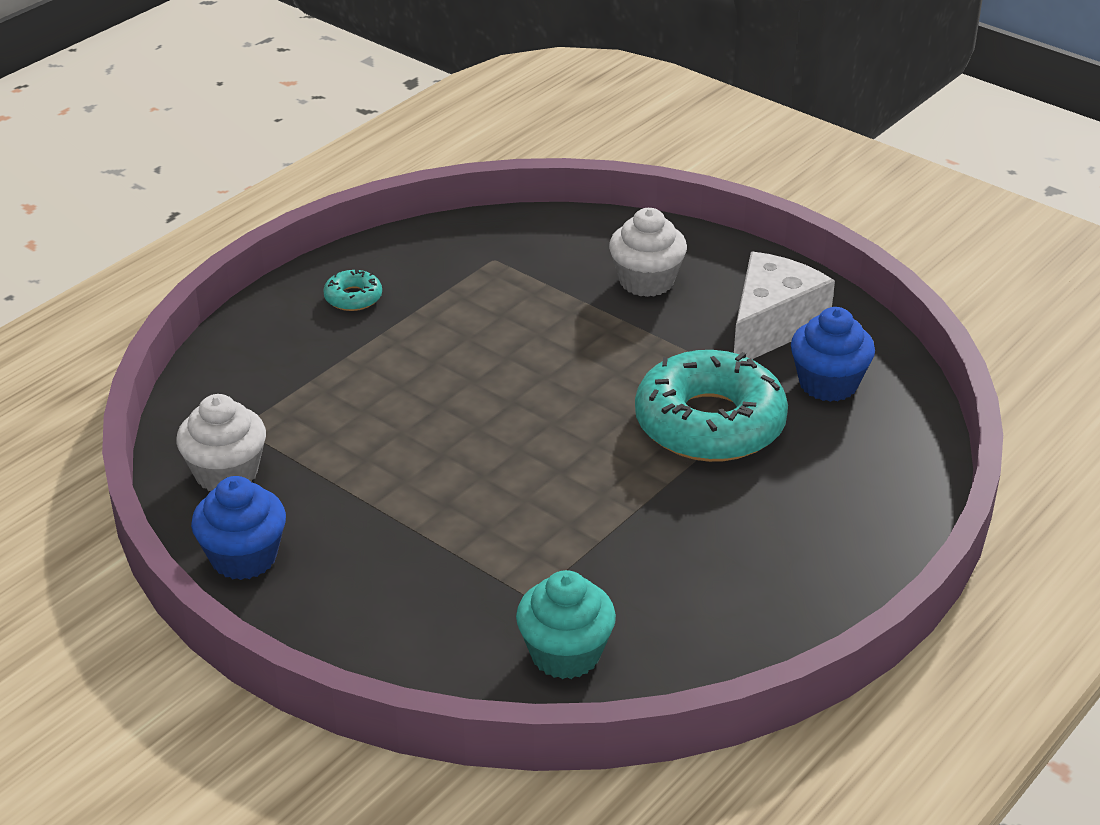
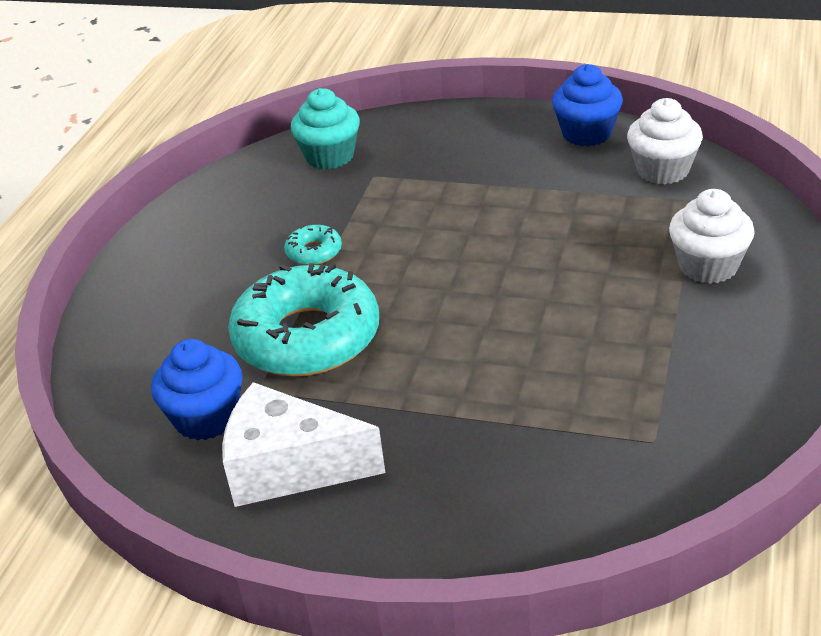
camera: 160 degrees right, 0 degrees up
(353, 297) = (745, 338): turquoise donut -> turquoise donut (314, 252)
(646, 281) = (460, 476): white cupcake -> white cupcake (708, 266)
(771, 326) = (289, 467): white cheese -> white cheese turned 90 degrees clockwise

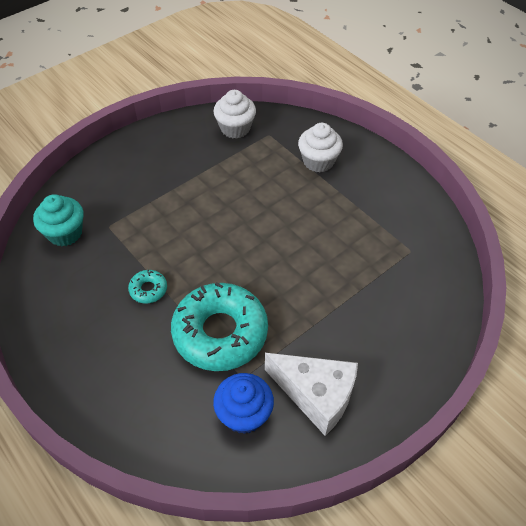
camera: 60 degrees left, 15 degrees up
(289, 467) = (316, 395): white cheese -> white cheese turned 105 degrees counterclockwise
(586, 134) = (175, 131): blue cupcake -> none

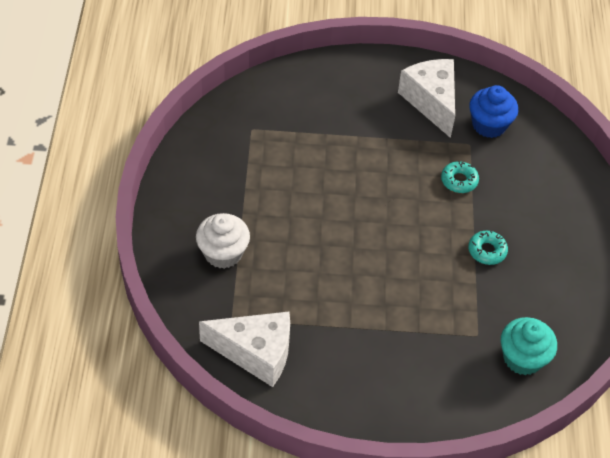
camera: 140 degrees left, 0 degrees up
(220, 333) = (459, 181): turquoise donut -> turquoise donut, size x0.42
(235, 128) = (256, 353): white cupcake -> white cheese

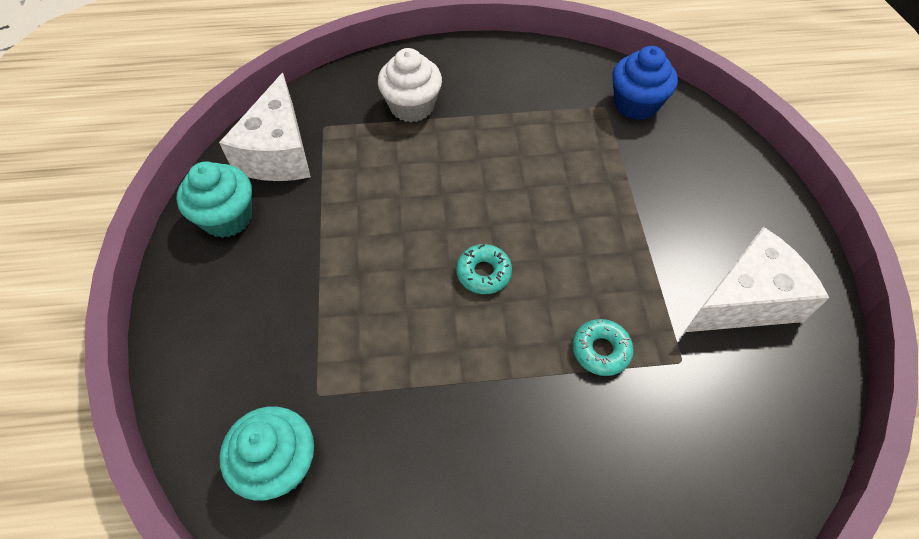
camera: 85 degrees right, 5 degrees up
(320, 391) = (227, 217): none -> turquoise cupcake
(487, 251) = (474, 400): turquoise donut -> turquoise donut (483, 273)
(489, 125) = (735, 389): blue cupcake -> blue cupcake (636, 104)

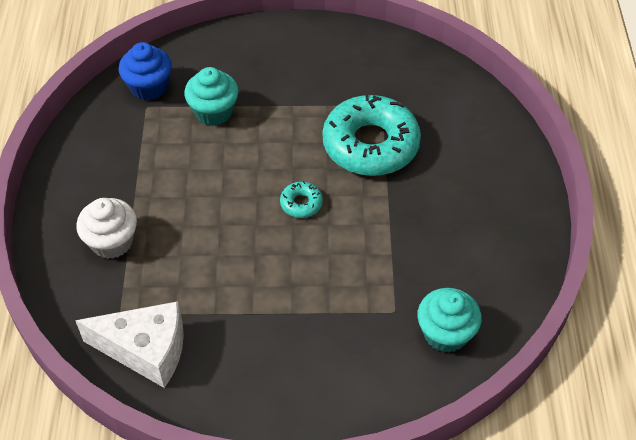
camera: 85 degrees left, 5 degrees down
(227, 217) = (218, 388): turquoise cupcake -> turquoise cupcake (214, 112)
(601, 350) = (370, 145): turquoise donut -> turquoise donut, size x2.38
(746, 300) = (339, 64): white cheese -> none

